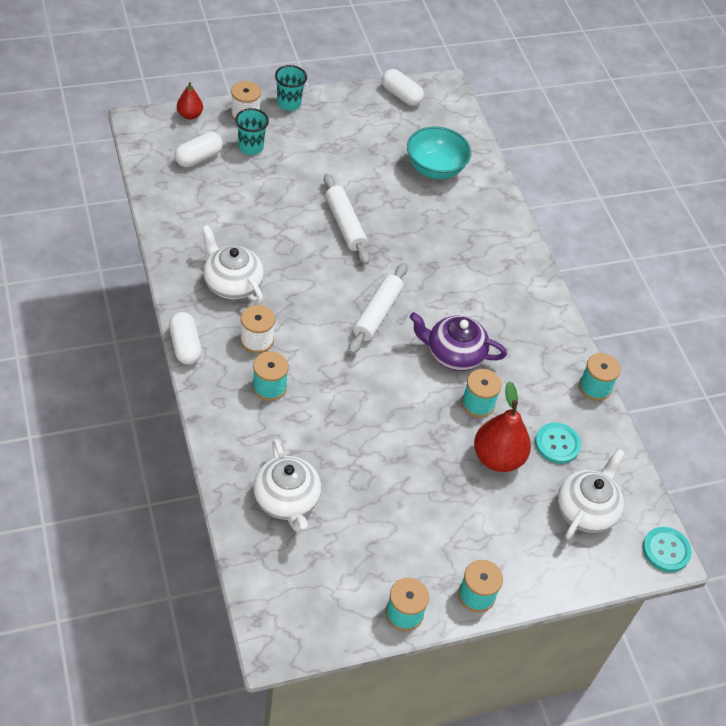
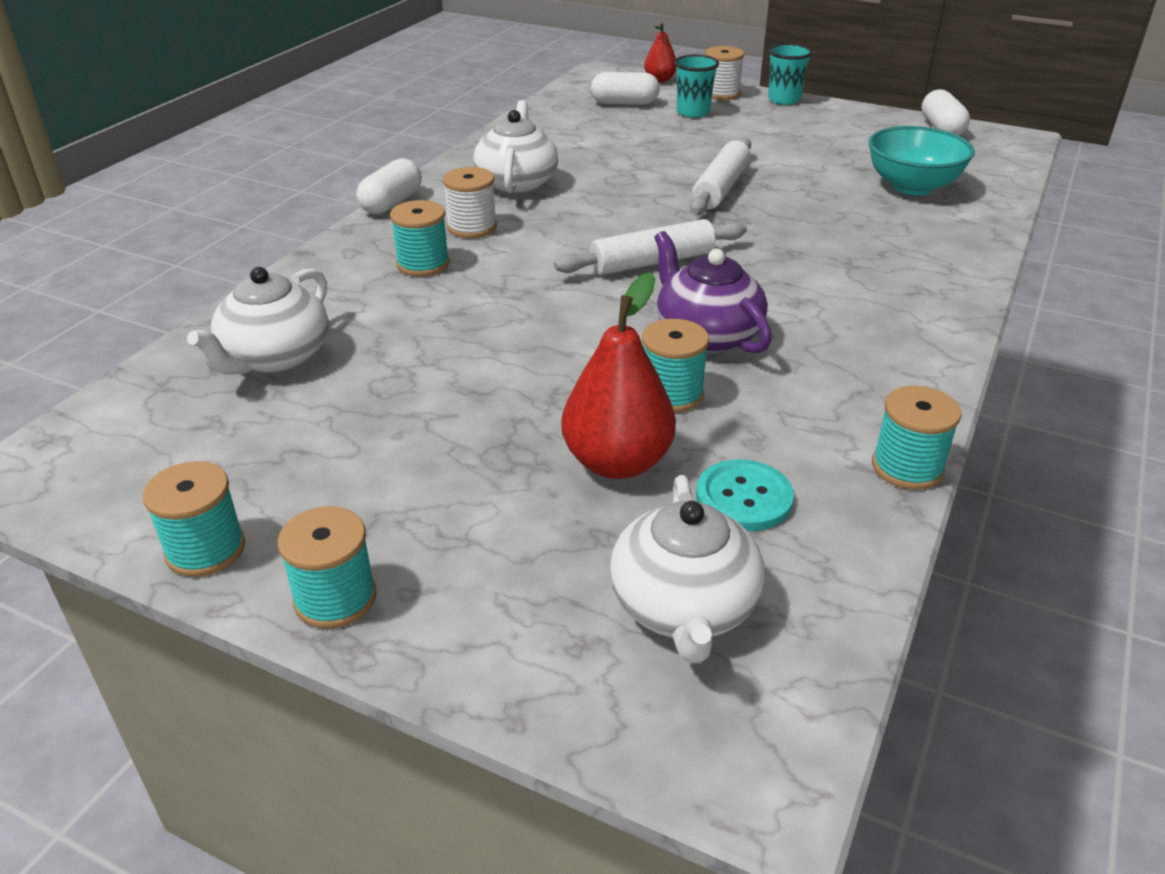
camera: 50 degrees right, 15 degrees down
(586, 510) = (684, 607): white teapot -> white teapot turned 105 degrees clockwise
(666, 550) = (778, 771): turquoise button -> none

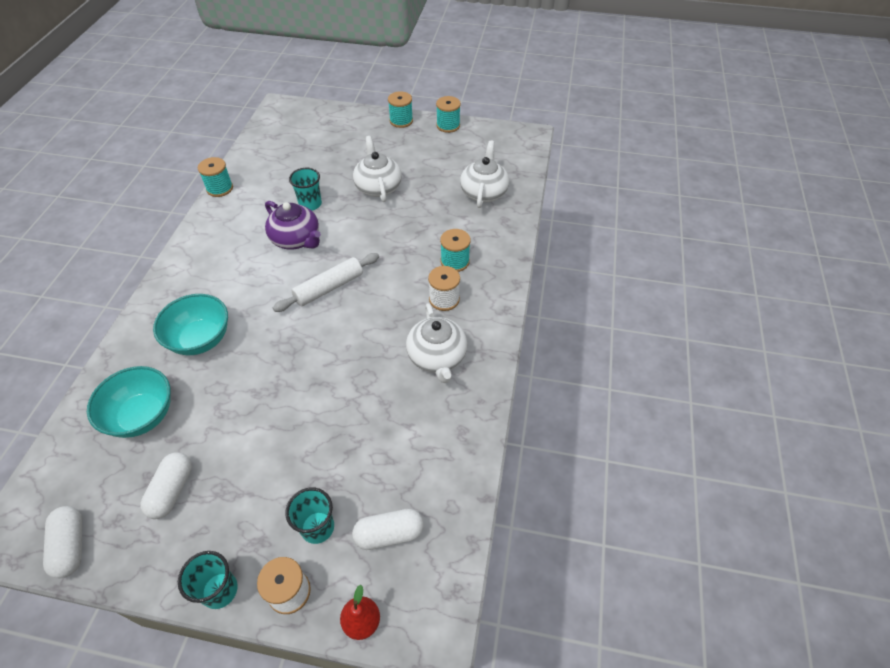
camera: 165 degrees right, 15 degrees up
(391, 203) = (507, 314): white capsule -> white capsule (172, 490)
(617, 462) = (327, 172): red pear -> none
(671, 394) = (310, 204): turquoise spool -> turquoise cup
(684, 607) = (300, 134): white teapot -> white teapot (378, 187)
(720, 188) = (289, 381): white rolling pin -> none
(744, 498) = (281, 167): turquoise button -> none
(859, 236) = (200, 339): none -> turquoise bowl

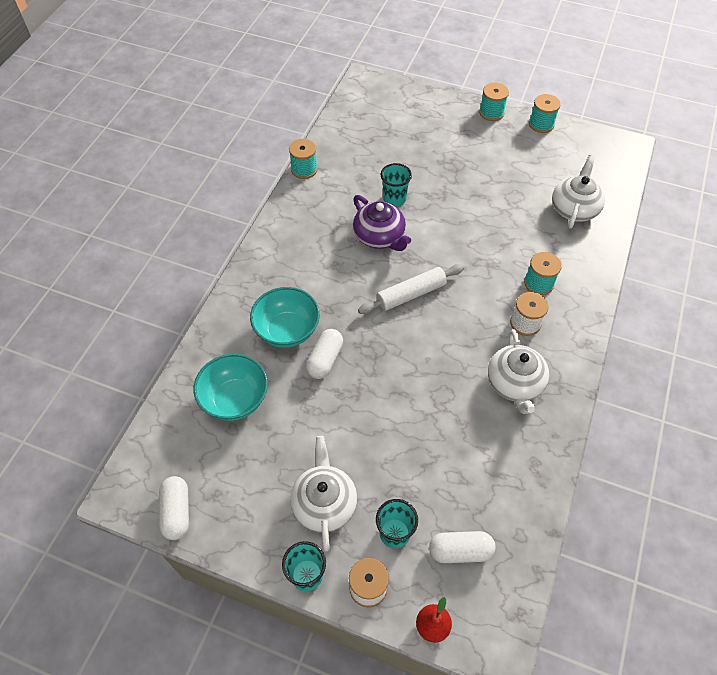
camera: 10 degrees right, 5 degrees up
(172, 490) = (263, 476): white capsule -> white capsule (325, 359)
(378, 187) = (464, 188): white teapot -> white teapot (324, 503)

